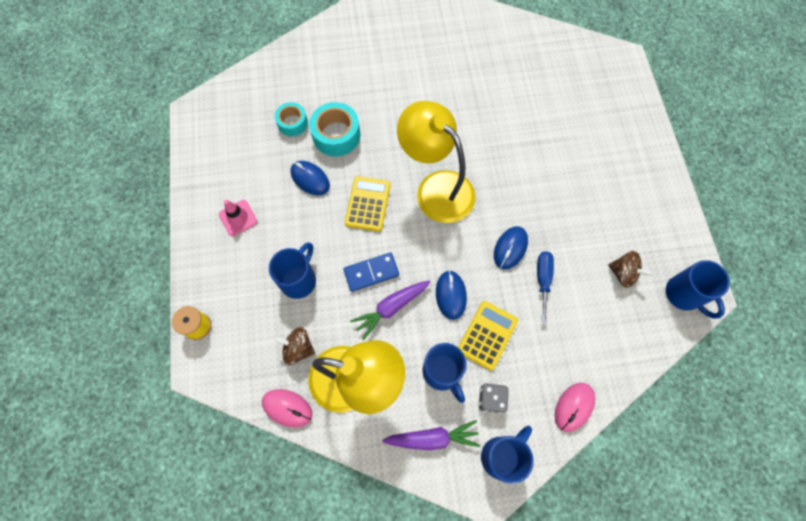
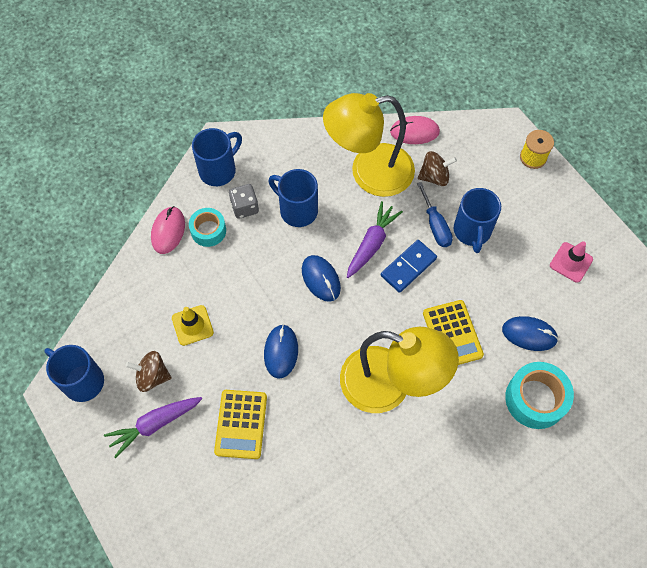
camera: 155 degrees right, 5 degrees down
(292, 123) = (593, 391): turquoise tape -> turquoise tape (208, 230)
(432, 438) = (283, 159): purple carrot -> purple carrot (155, 424)
(487, 335) = (270, 258): yellow calculator -> yellow calculator (241, 424)
(502, 456) = (218, 170): blue mug -> blue mug turned 150 degrees counterclockwise
(543, 280) = (235, 333): blue screwdriver -> blue screwdriver (435, 225)
(577, 302) = (192, 325): none -> yellow traffic cone

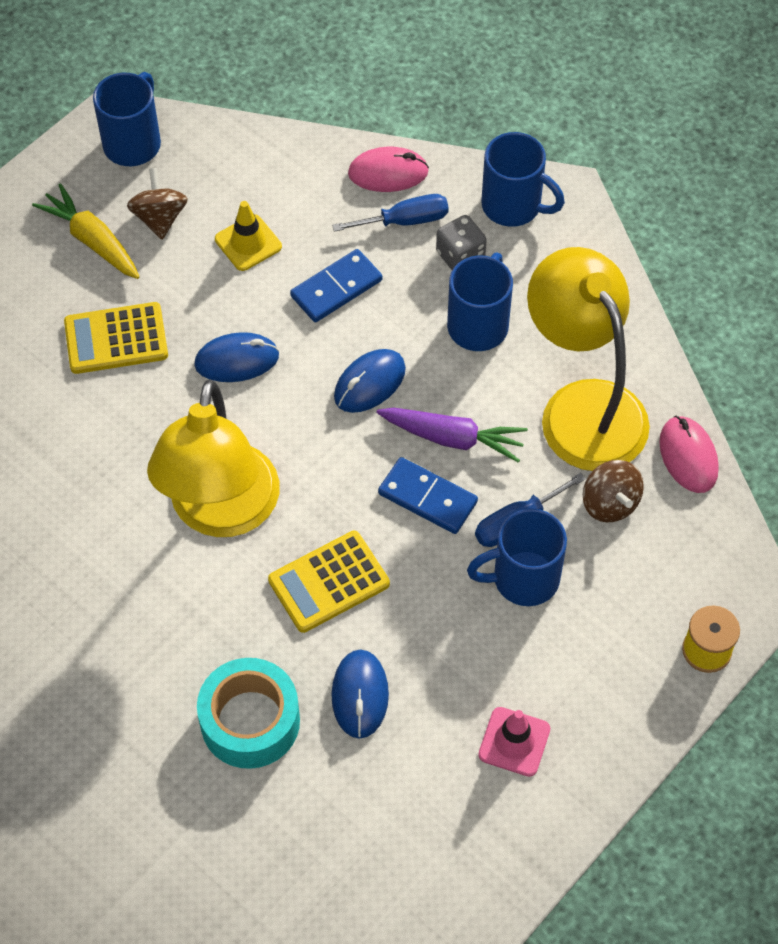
camera: 75 degrees right, 5 degrees down
(155, 424) = (92, 240): purple carrot -> yellow carrot
(208, 230) = (405, 221): turquoise tape -> blue screwdriver
(245, 281) = (336, 288): none -> blue domino

